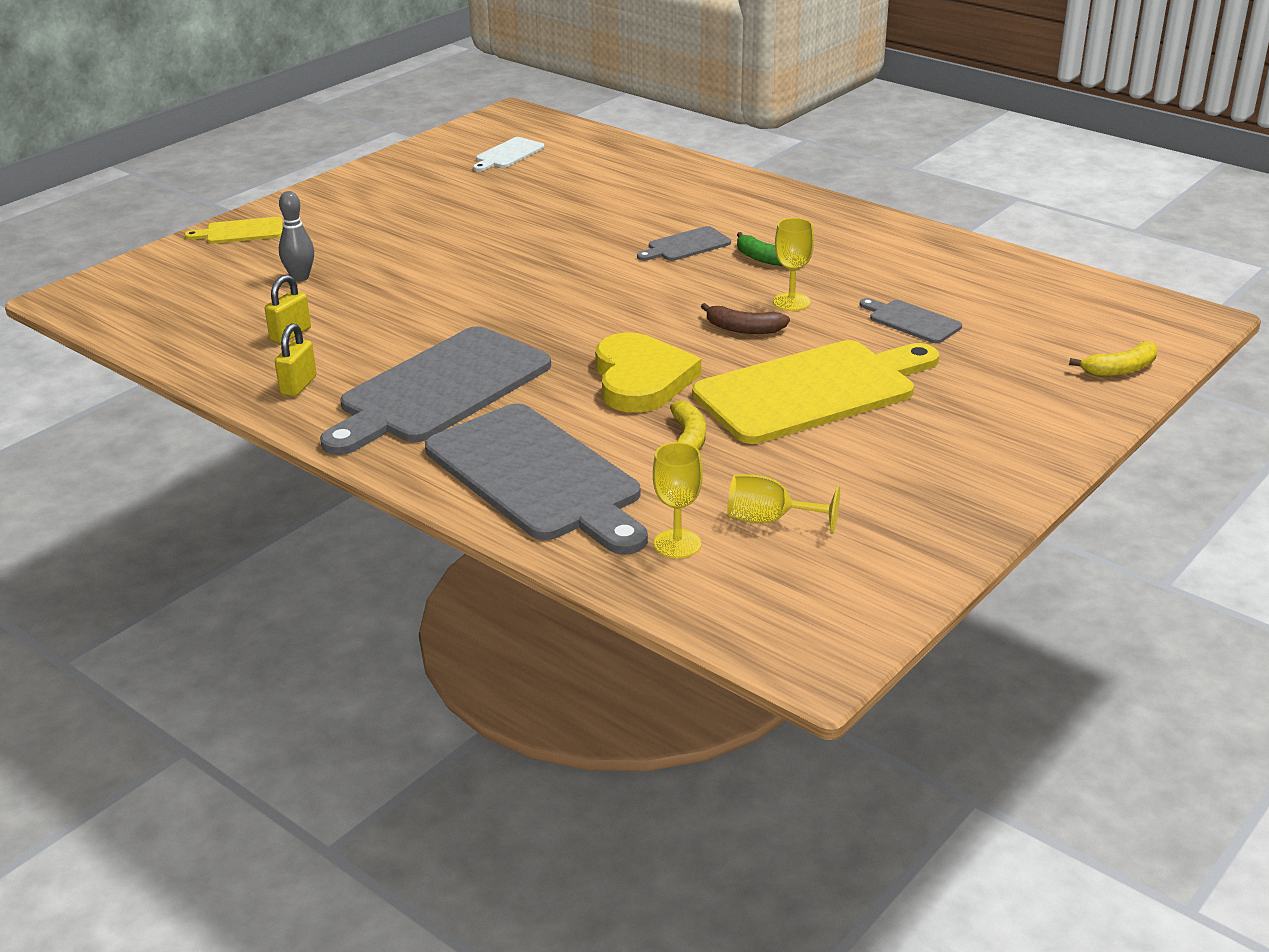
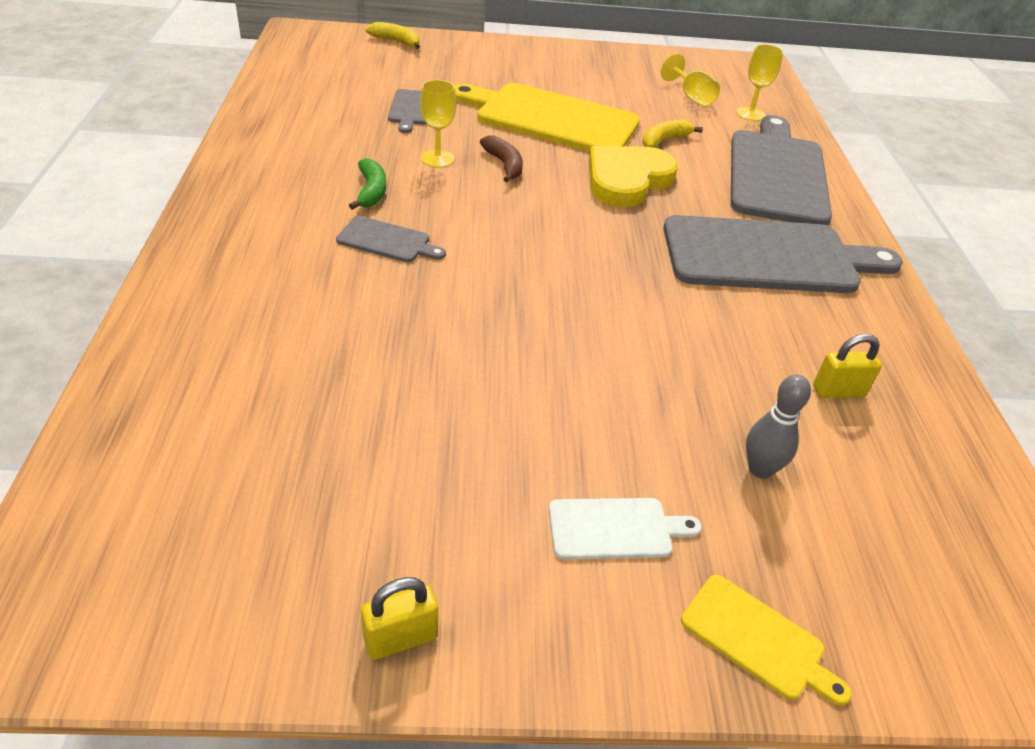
camera: 135 degrees left, 10 degrees up
(298, 385) = (876, 330): yellow padlock -> yellow padlock (401, 638)
(508, 154) = (232, 515): white cutting board -> white cutting board (615, 528)

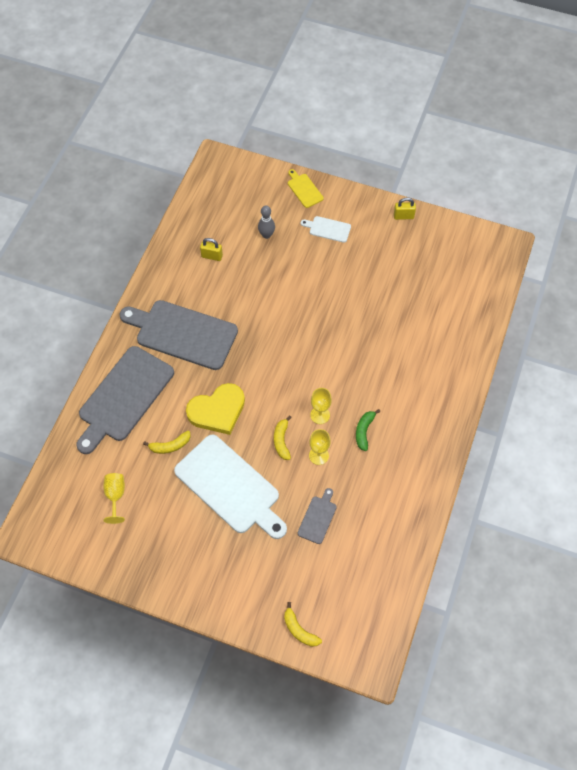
camera: 155 degrees left, 20 degrees up
(387, 241) = (365, 388): grey cutting board -> none
(504, 165) = (282, 441): brown banana -> yellow banana
(550, 119) = (230, 487): yellow cutting board -> white cutting board
(750, 114) = (89, 465): yellow goblet -> yellow goblet (320, 415)

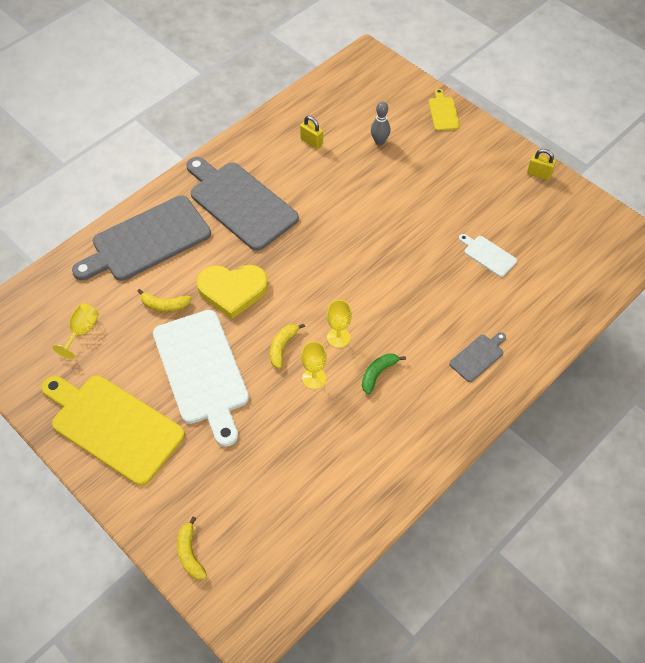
camera: 25 degrees right, 5 degrees down
(185, 561) = (113, 426): none -> yellow cutting board
(318, 518) = (277, 442): grey cutting board -> grey cutting board (478, 356)
(328, 229) = (448, 158): white cutting board -> white cutting board (488, 255)

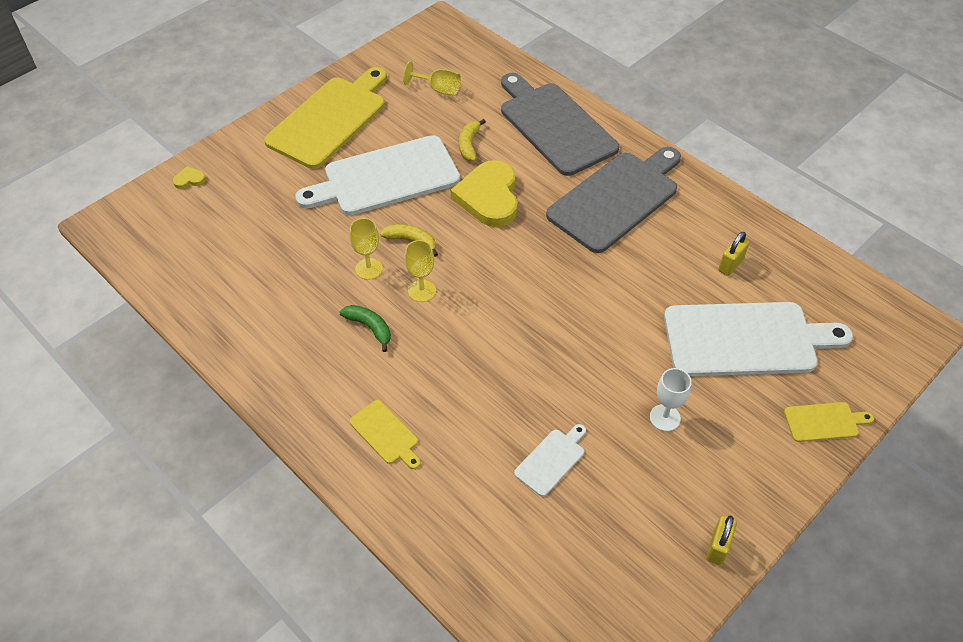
camera: 90 degrees right, 5 degrees down
(190, 553) = (189, 179): yellow banana -> yellow heart
(379, 141) = (746, 339): grey bowling pin -> white cutting board
(447, 191) = (665, 417): none -> white goblet
(478, 356) = (386, 434): grey cutting board -> yellow cutting board

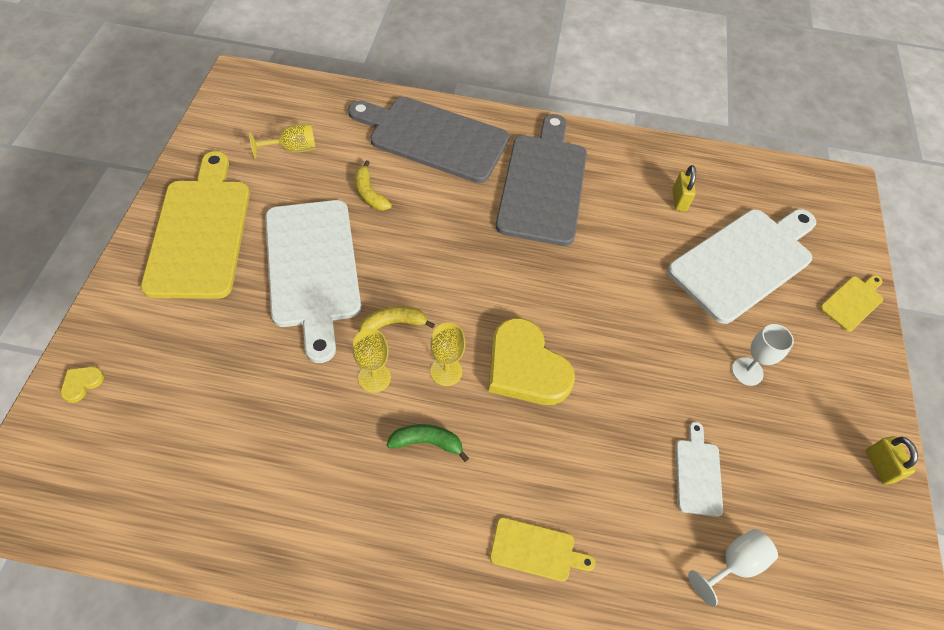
camera: 40 degrees left, 5 degrees up
(386, 177) = (313, 268): white cutting board -> white cutting board turned 45 degrees counterclockwise
(489, 197) = (431, 238): yellow heart -> yellow heart (525, 367)
(522, 531) = (734, 564): none -> white goblet

